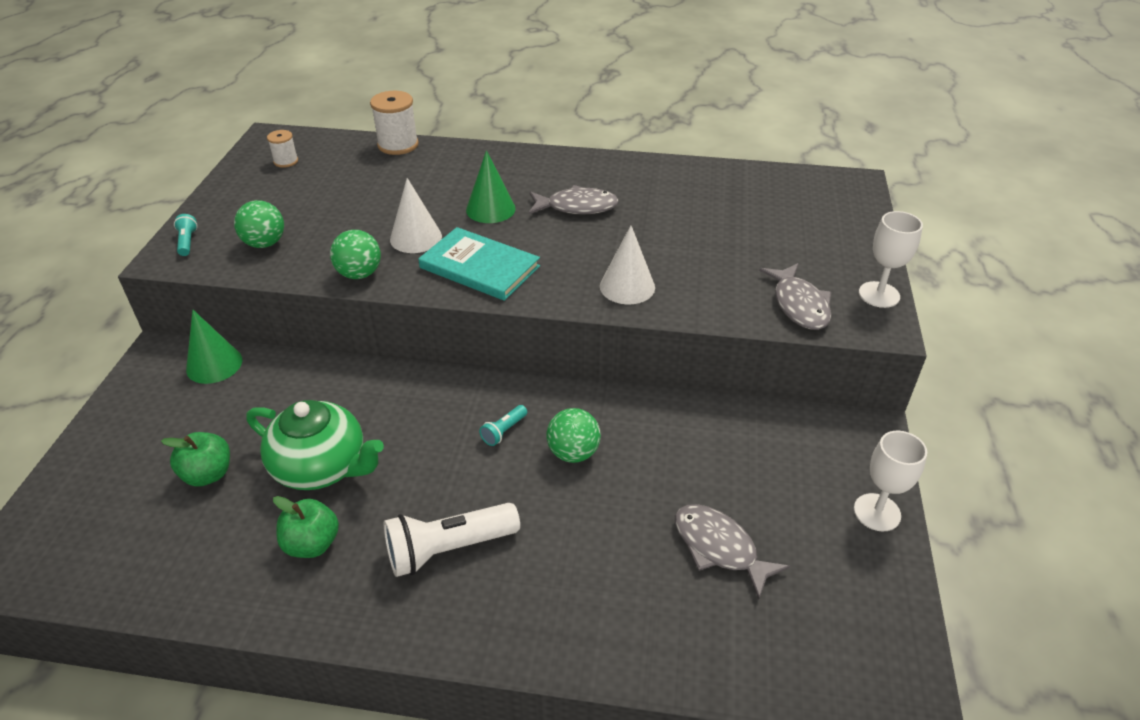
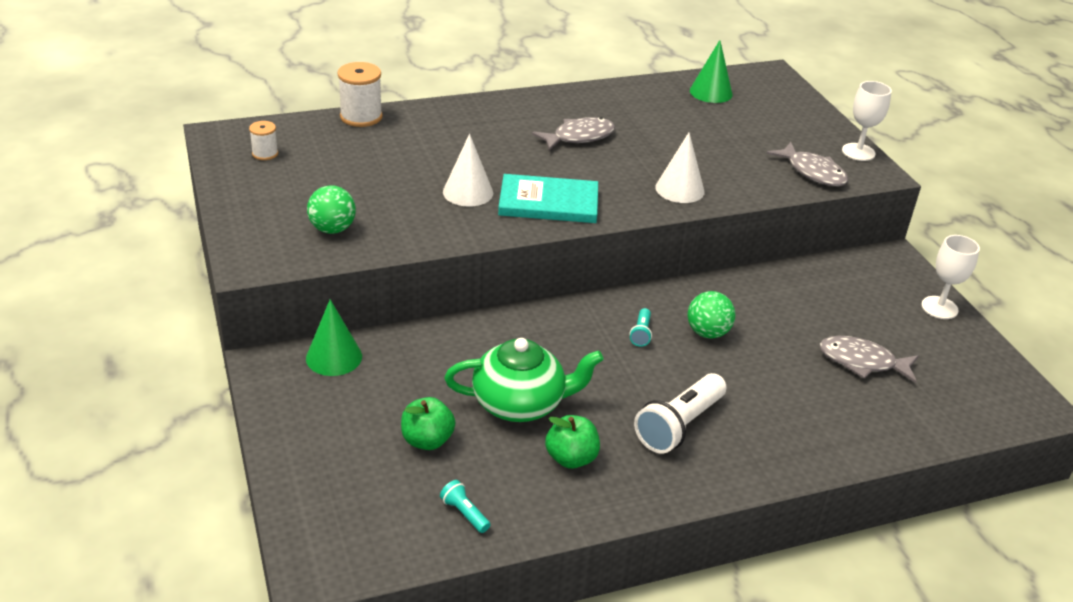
camera: 30 degrees left, 5 degrees down
(187, 242) = (252, 246): turquoise flashlight -> turquoise flashlight (464, 513)
(359, 274) = (451, 233): green ball -> none
(490, 209) = (508, 154): green cone -> green cone (711, 92)

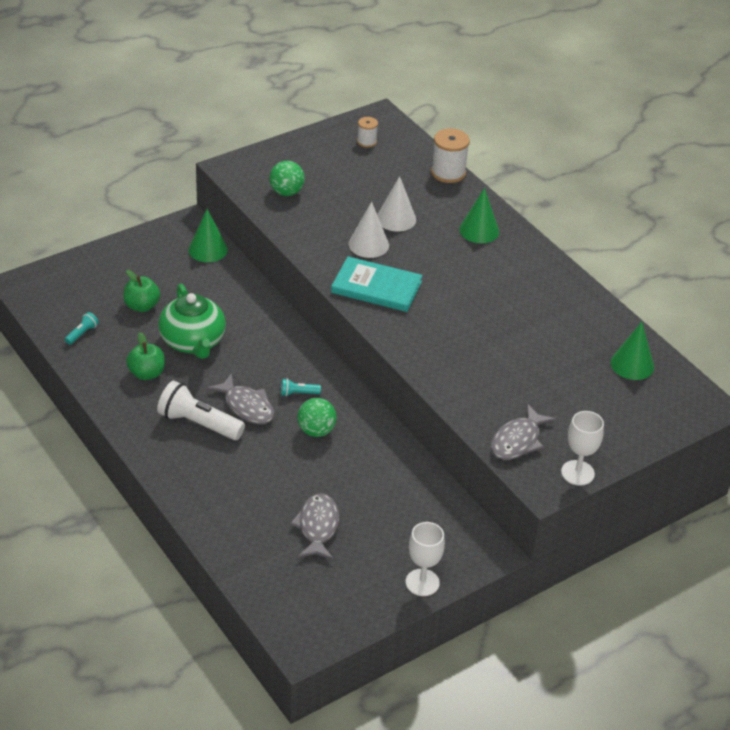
camera: 75 degrees right, 5 degrees up
(475, 121) = (479, 230): none -> green cone
(548, 203) = (376, 287): turquoise book -> turquoise book turned 60 degrees counterclockwise
(579, 137) = (490, 291): grey fish -> grey fish (246, 406)
(679, 189) = (438, 357): white cone -> white cone (396, 219)

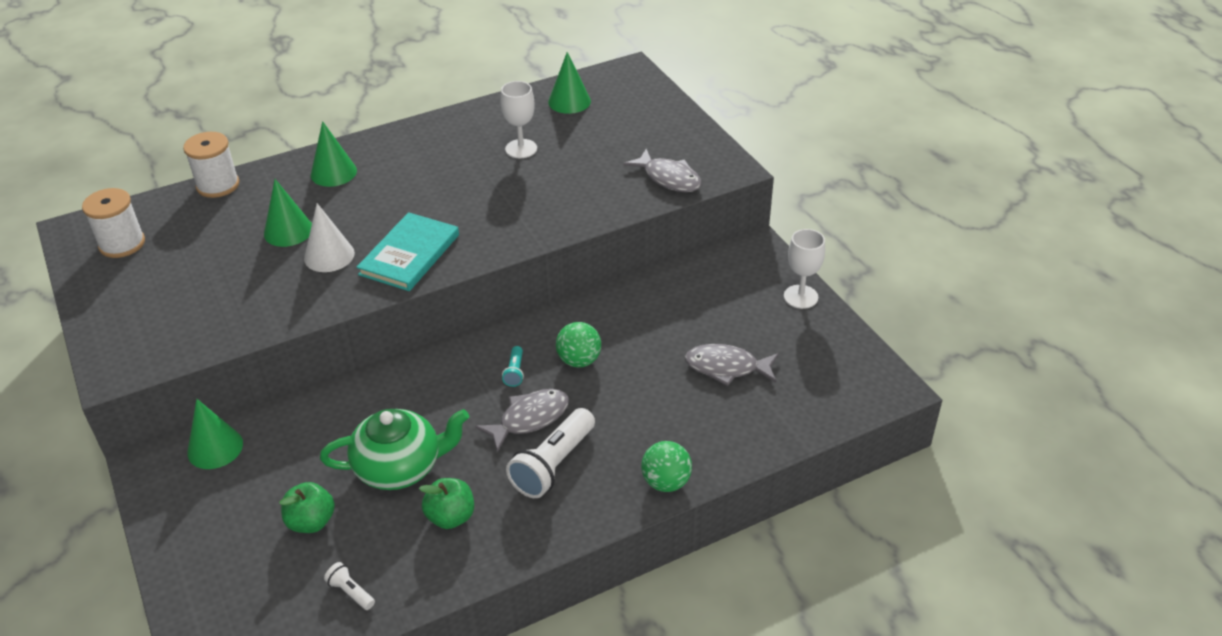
camera: 80 degrees left, 0 degrees up
(82, 334) = (351, 592): turquoise flashlight -> white flashlight
(286, 192) = (195, 320): green ball -> green ball (666, 482)
(366, 141) = (122, 244): white spool -> white spool, size x1.73
(396, 219) = (288, 231): white cone -> green cone
(577, 473) = (713, 148): white goblet -> white goblet (521, 149)

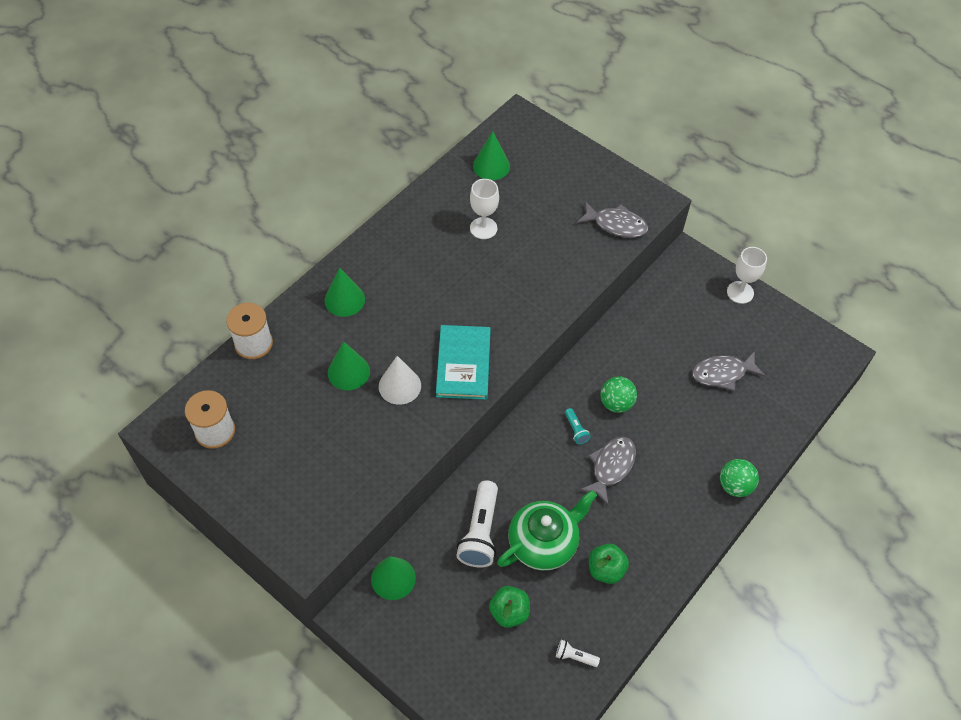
camera: 25 degrees left, 15 degrees up
(553, 465) = (651, 500): white flashlight -> white flashlight (480, 532)

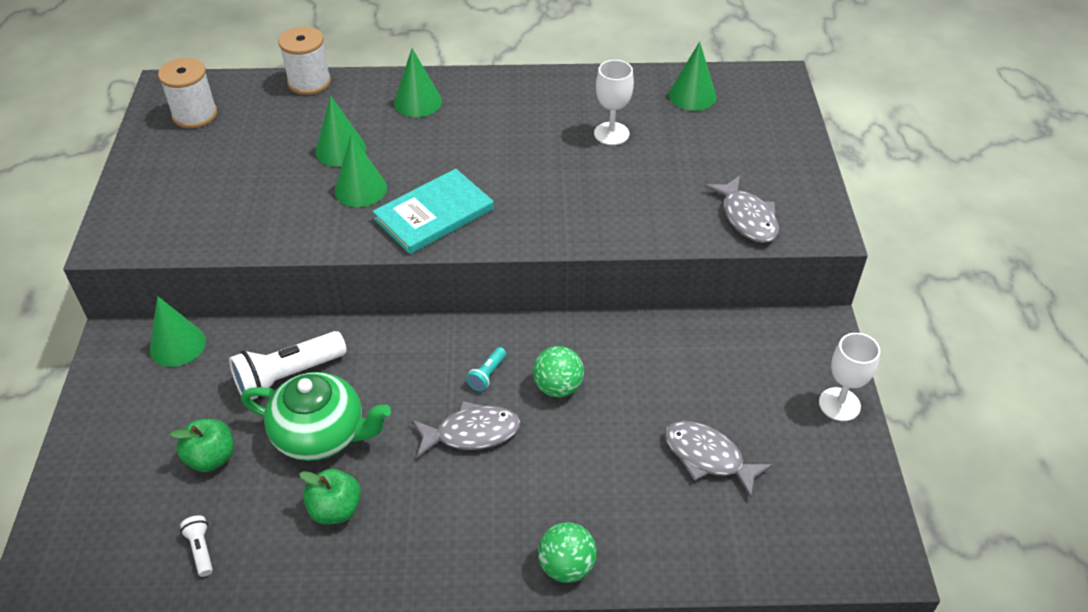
camera: 50 degrees right, 10 degrees down
(399, 386) = (360, 189): white cone -> green cone

